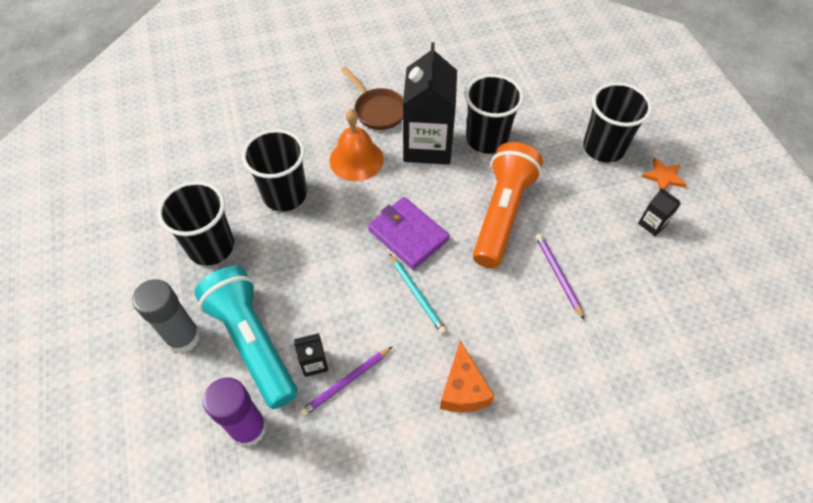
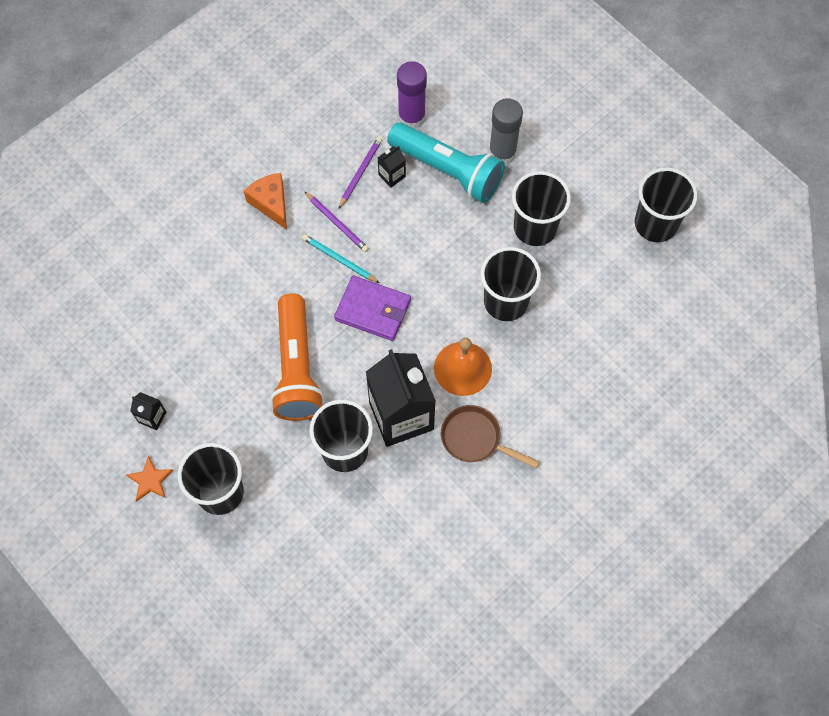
camera: 155 degrees right, 10 degrees up
(105, 205) = (655, 224): none -> black cup
(558, 275) = (226, 327): purple pencil -> purple pencil (337, 223)

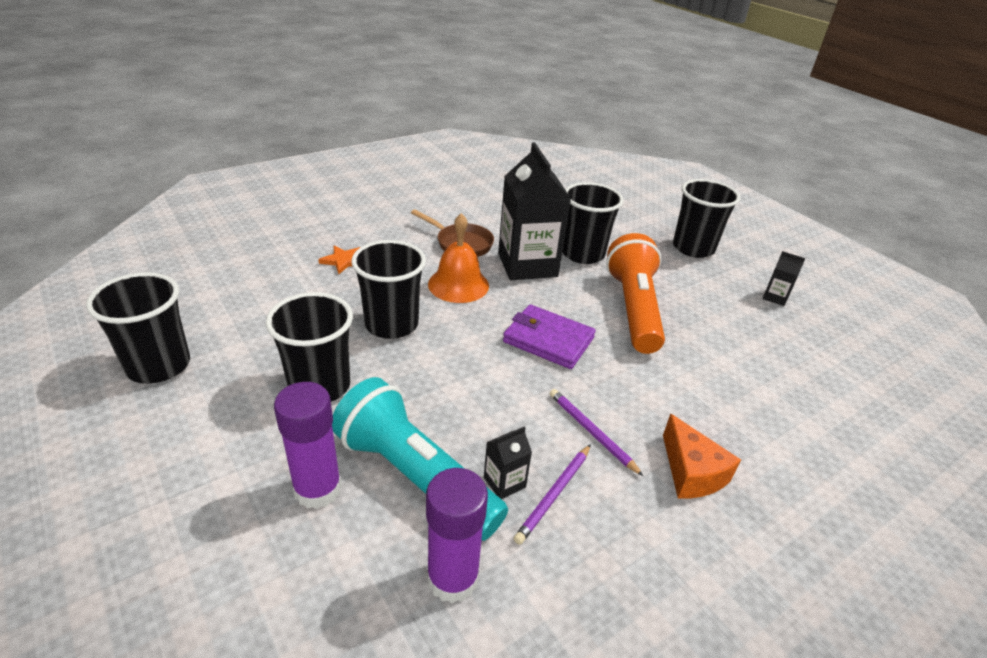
camera: 175 degrees left, 30 degrees down
(150, 480) = (759, 262): orange star -> orange star (343, 261)
(339, 260) = (588, 391): turquoise pencil -> none
(502, 152) = (317, 489): grey glue stick -> purple glue stick

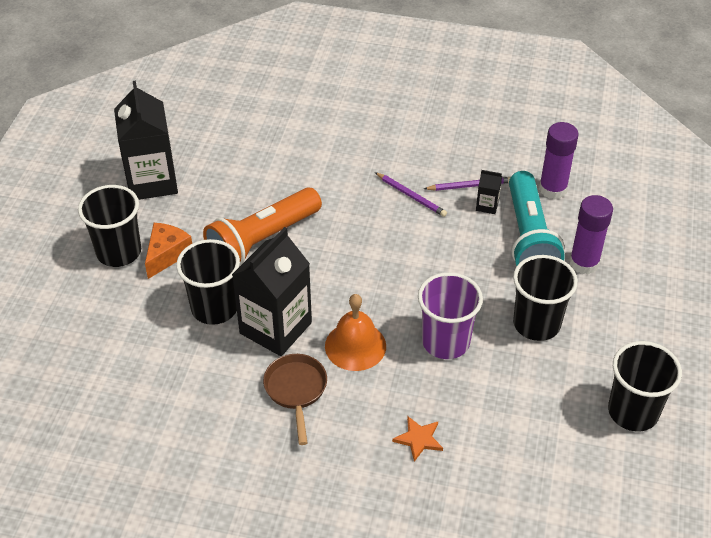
camera: 130 degrees left, 10 degrees up
(391, 324) = (445, 342): black cup -> purple cup
(548, 340) = (355, 258): purple wallet -> none
(591, 432) = (411, 196): purple pencil -> purple pencil turned 60 degrees counterclockwise
(691, 472) = (390, 150): orange cheese -> orange cheese (167, 254)
(775, 297) = (152, 181): black carton -> black carton, size x2.40

